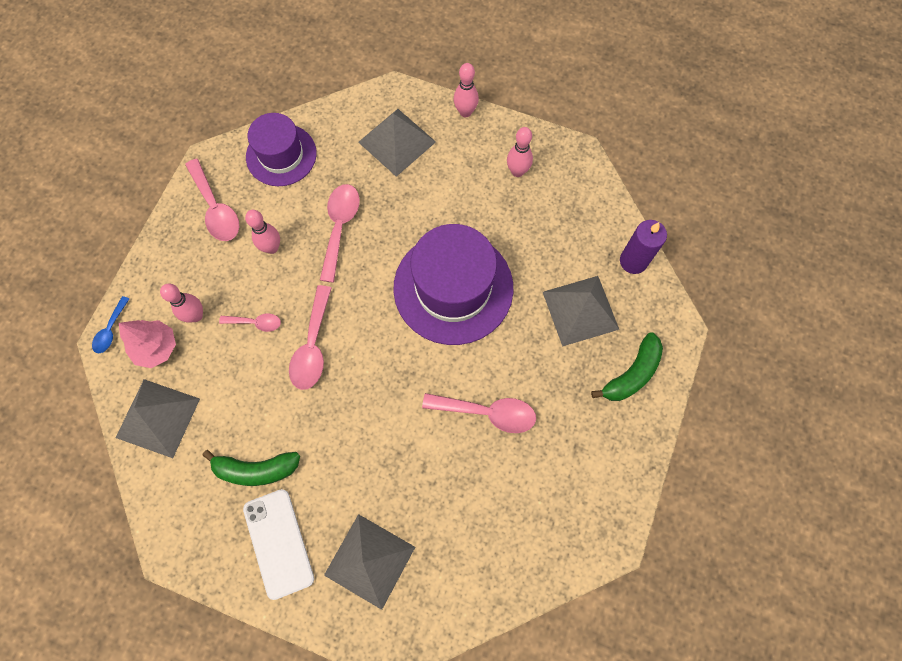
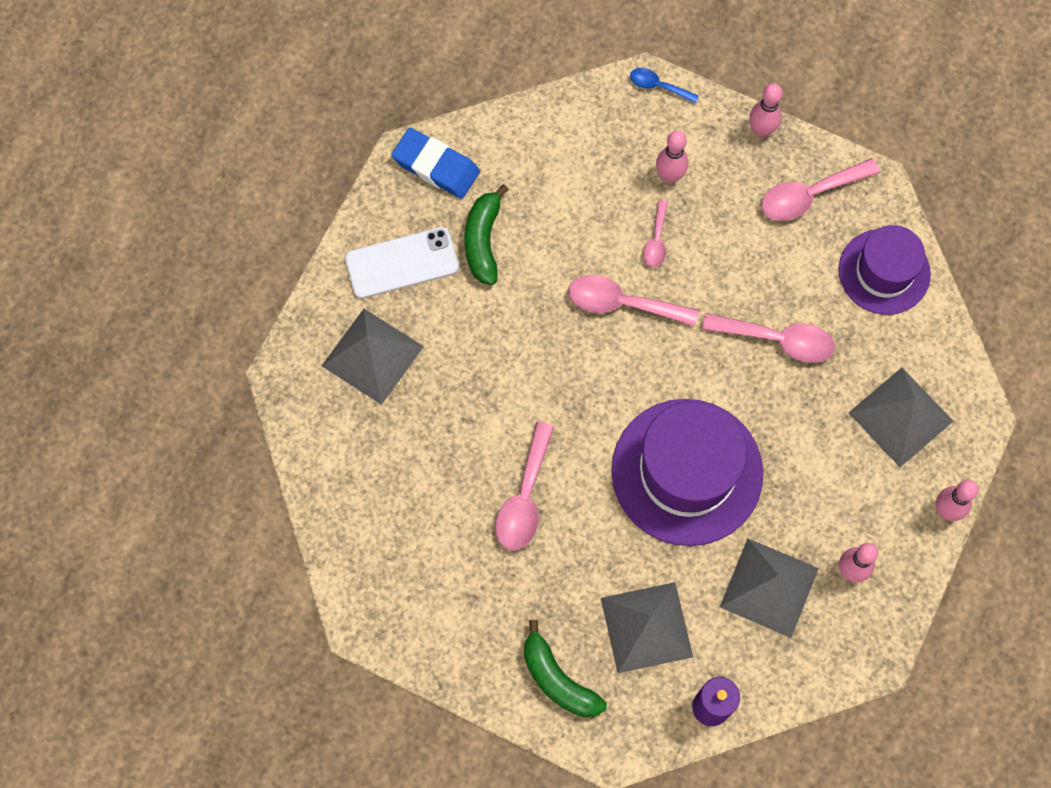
camera: 95 degrees right, 0 degrees up
(156, 348) = (633, 135): pink tree -> none
(158, 417) = (551, 139): grey pyramid -> grey pyramid (769, 587)
(181, 521) = (436, 166): none -> blue eraser
(272, 248) = (753, 259): pink bowling pin -> pink bowling pin (761, 130)

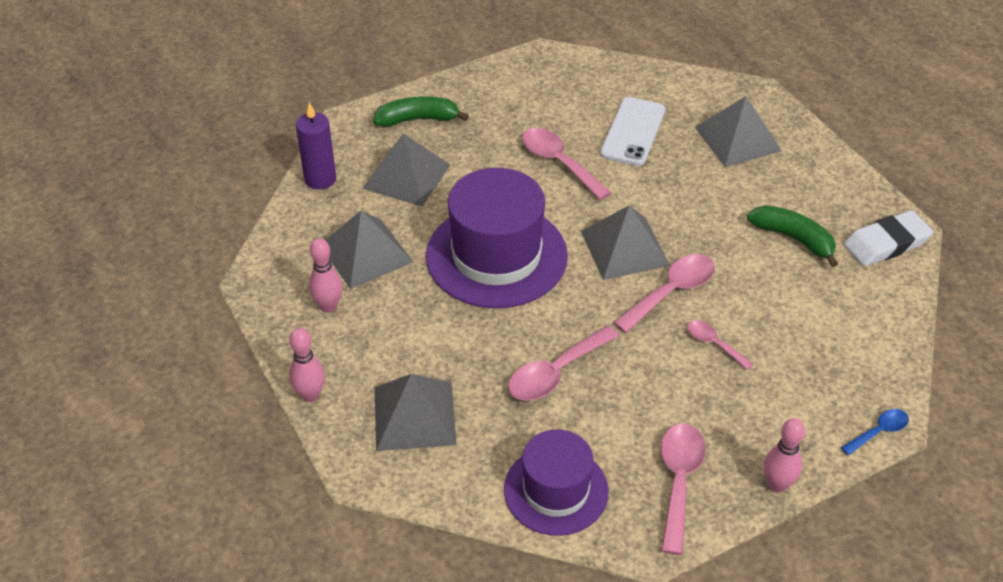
camera: 125 degrees right, 25 degrees down
(402, 263) = (807, 186): white phone -> white phone (633, 132)
(436, 166) = (886, 243): blue eraser -> white eraser
(597, 371) = (624, 248): none -> grey pyramid
(669, 175) = (774, 388): pink bowling pin -> none

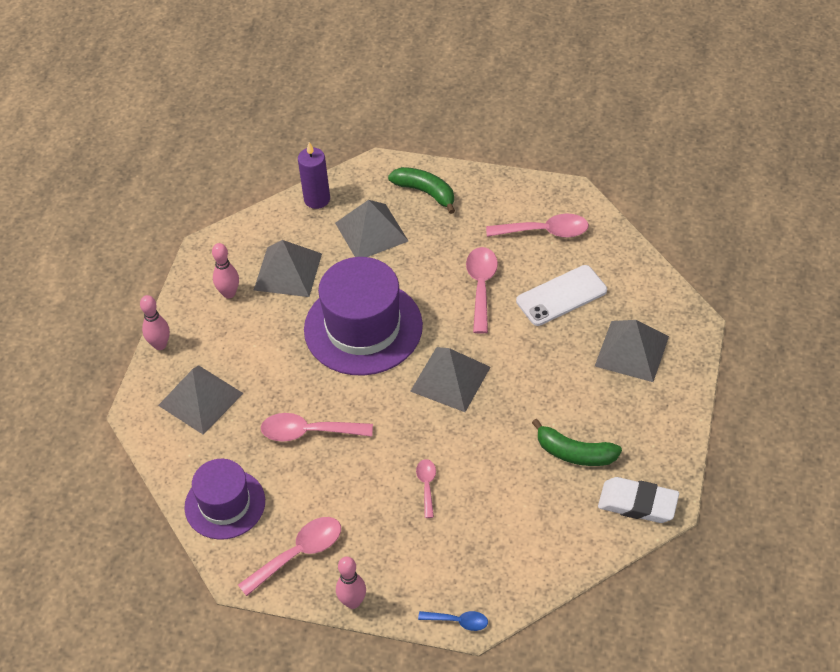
camera: 45 degrees right, 5 degrees up
(671, 292) = (442, 431): pink spoon -> pink spoon (544, 231)
(794, 239) = (574, 453): green banana -> green banana turned 120 degrees clockwise

